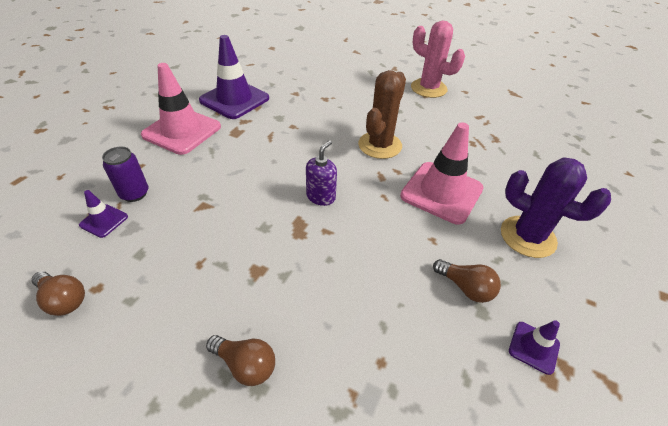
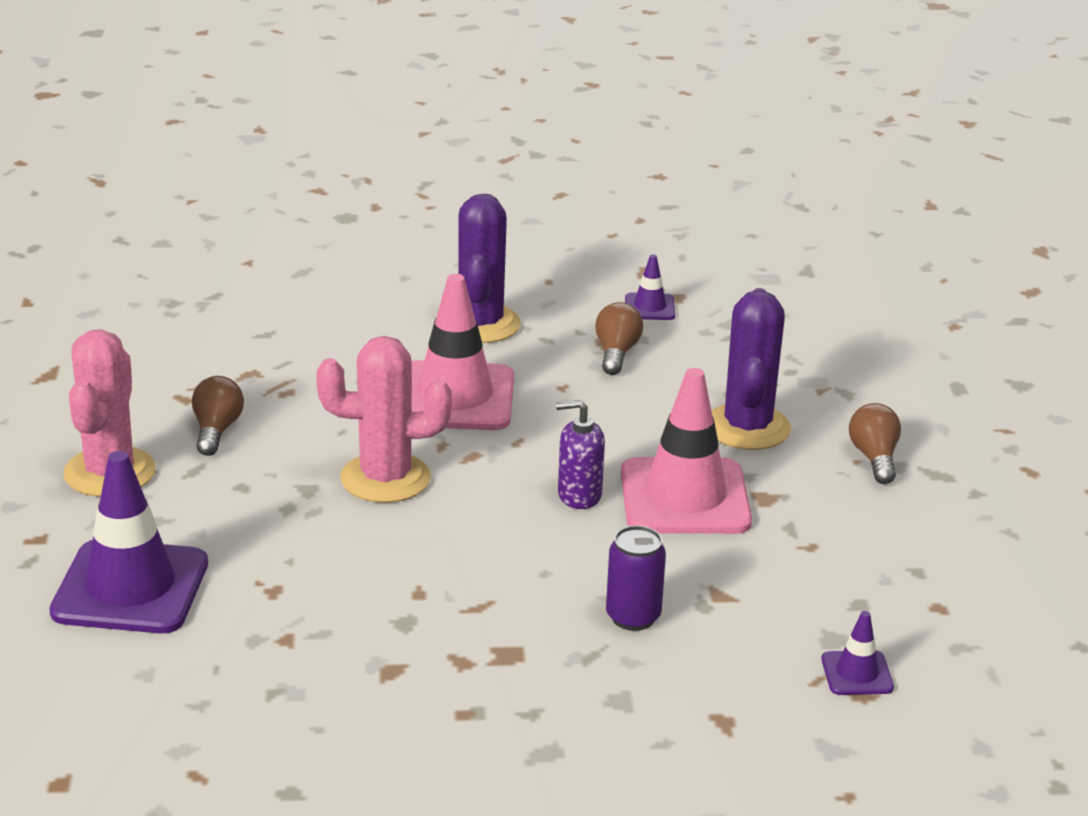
camera: 120 degrees left, 15 degrees down
(64, 300) = (981, 622): brown light bulb -> brown light bulb (216, 430)
(134, 193) = (778, 679): purple can -> purple can (633, 617)
(182, 131) = (576, 726): pink traffic cone -> pink traffic cone (685, 497)
(234, 99) = (394, 715): purple traffic cone -> purple traffic cone (130, 588)
(333, 308) = (747, 428): none -> purple cactus
(380, 145) = (385, 478): brown cactus -> pink cactus

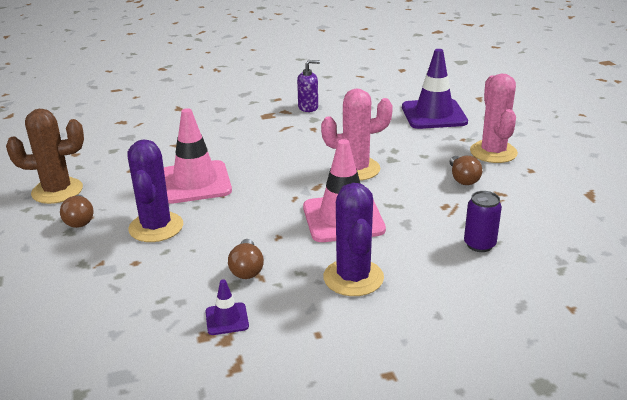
camera: 170 degrees right, 0 degrees up
(579, 495) = (252, 176): purple soap dispenser -> purple soap dispenser (308, 107)
(633, 617) = (217, 132): purple can -> purple can (479, 244)
(857, 673) = (121, 127): purple traffic cone -> none
(936, 520) = (57, 191): none -> brown cactus

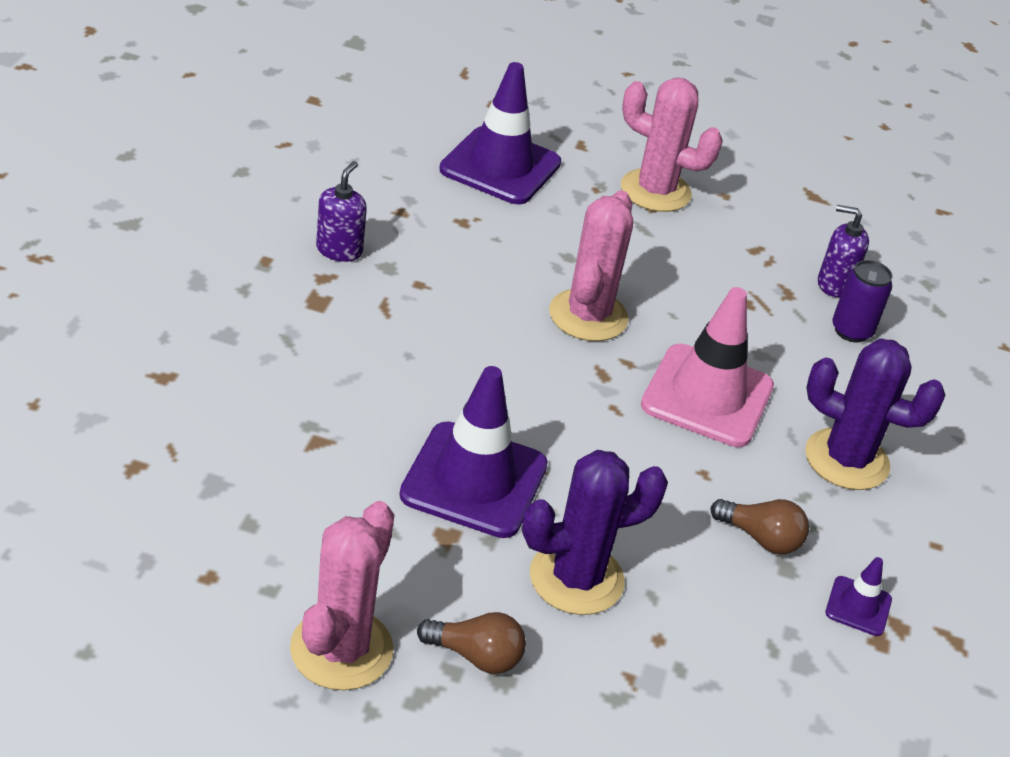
camera: 65 degrees left, 10 degrees up
(57, 191) = (341, 649): brown cactus -> pink cactus
(156, 227) = (576, 578): purple cactus -> purple cactus turned 45 degrees counterclockwise
(195, 182) = (474, 480): pink traffic cone -> purple traffic cone
(463, 179) = (698, 252): brown light bulb -> none
(514, 226) = (834, 284): none -> purple soap dispenser

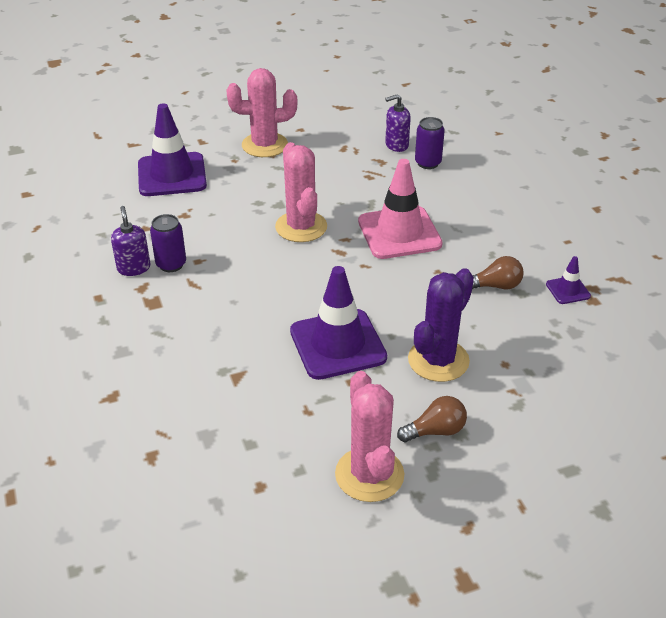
camera: 30 degrees left, 0 degrees up
(385, 270) = (171, 264): none -> purple can
(846, 460) = (491, 225): purple cactus -> none

